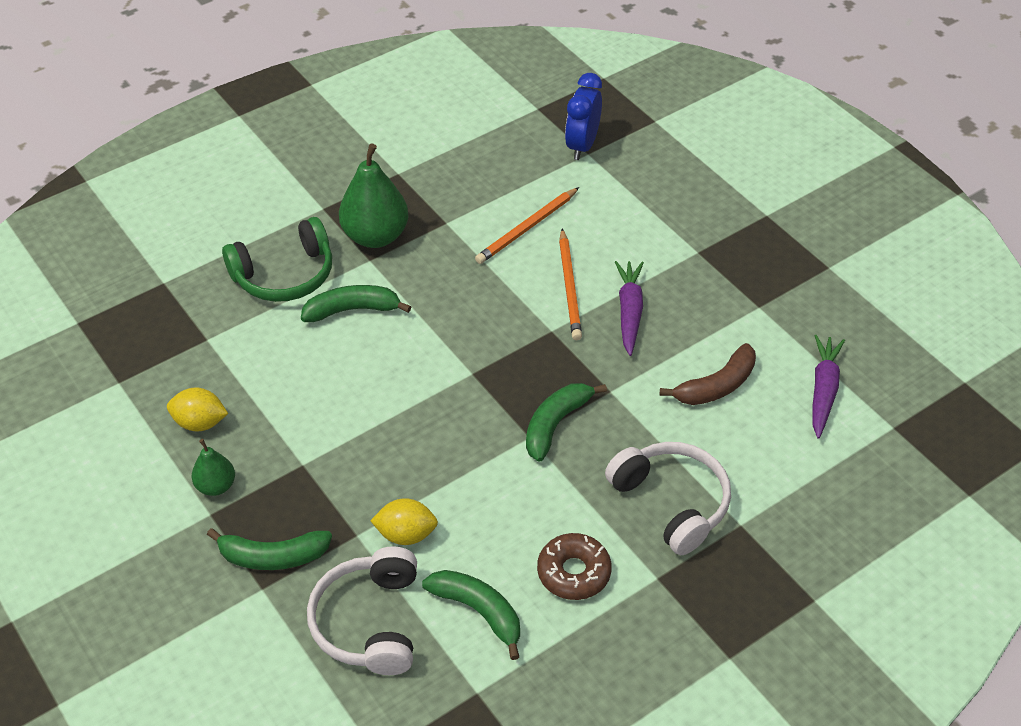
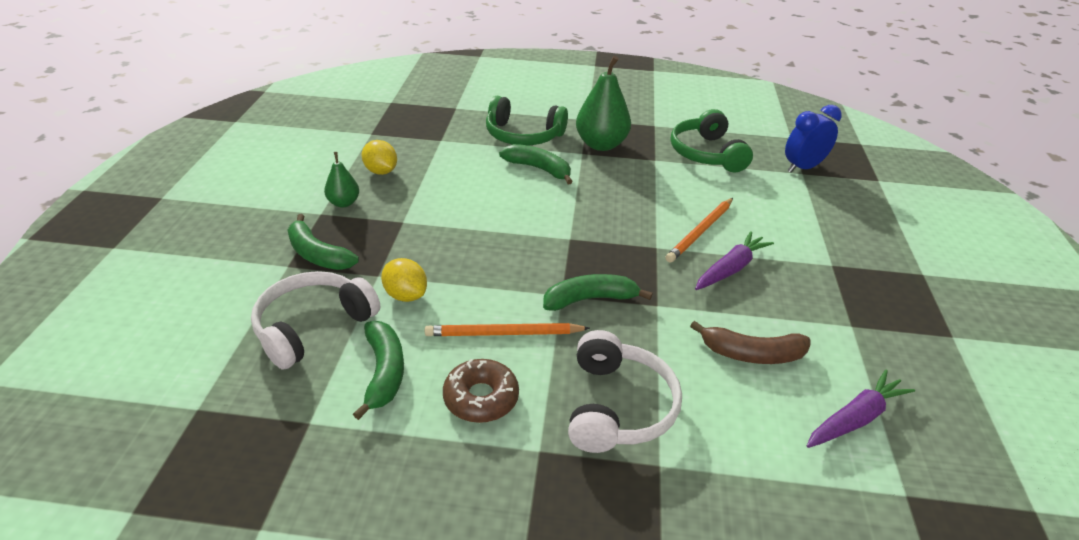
camera: 40 degrees right, 10 degrees down
(484, 182) = (707, 154): none -> green headphones
(527, 228) = (708, 188): orange pencil -> orange pencil (504, 333)

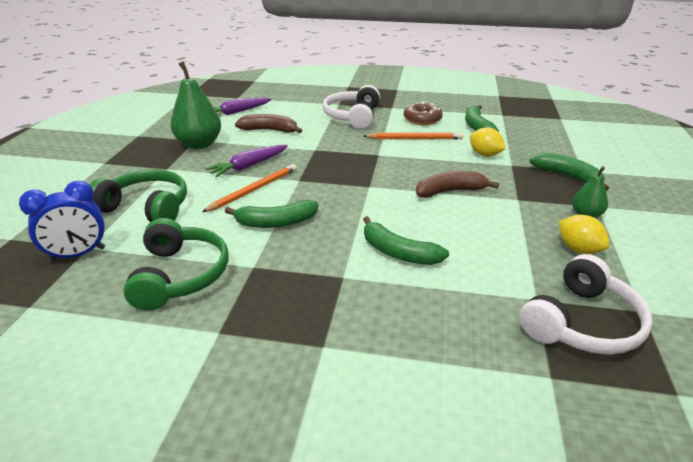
camera: 175 degrees left, 5 degrees down
(313, 327) = (532, 142): white headphones -> white headphones (581, 323)
(476, 231) = (450, 191): none -> brown banana
(523, 135) = (423, 308): green headphones -> green headphones (147, 207)
(590, 299) = (359, 152): green banana -> green banana (276, 223)
(601, 145) = (315, 290): green pear -> green pear (199, 144)

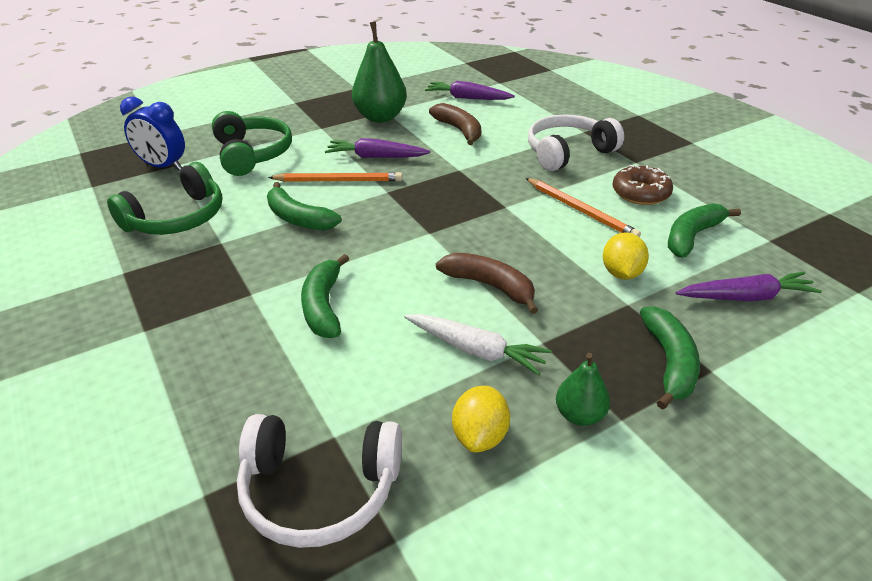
camera: 50 degrees right, 5 degrees up
(503, 220) = (475, 350): none -> white carrot
(538, 139) = (745, 297): none -> purple carrot

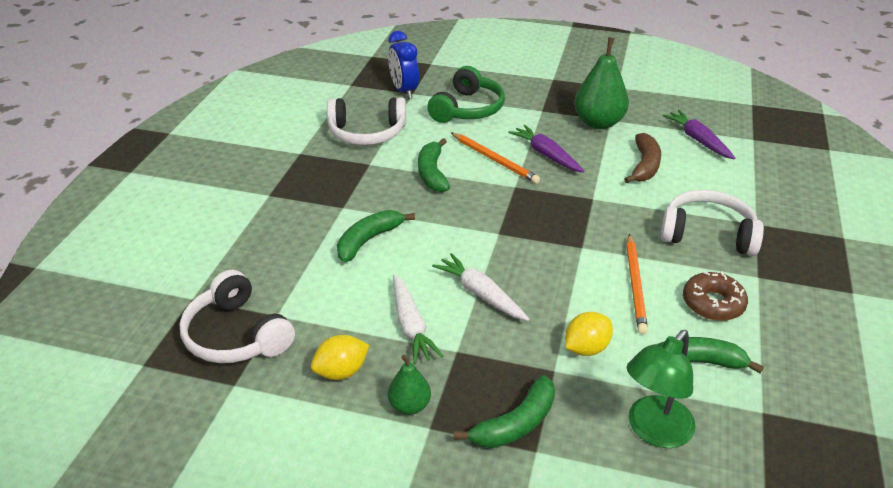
camera: 45 degrees right, 0 degrees up
(177, 218) = (367, 133): green headphones -> white headphones
(490, 286) = (481, 294): brown banana -> white carrot
(745, 297) = (653, 431): purple carrot -> green lamp

